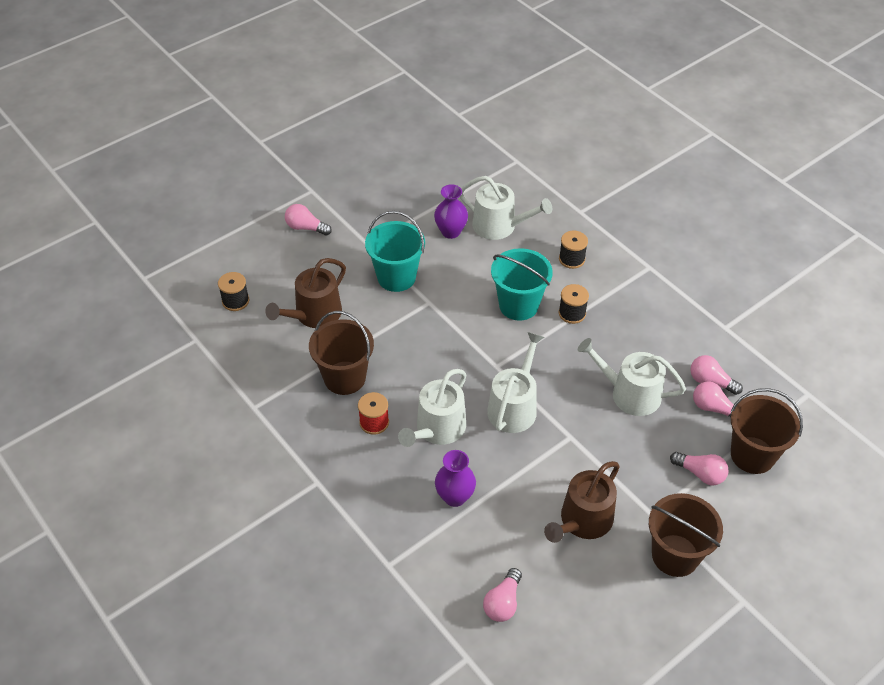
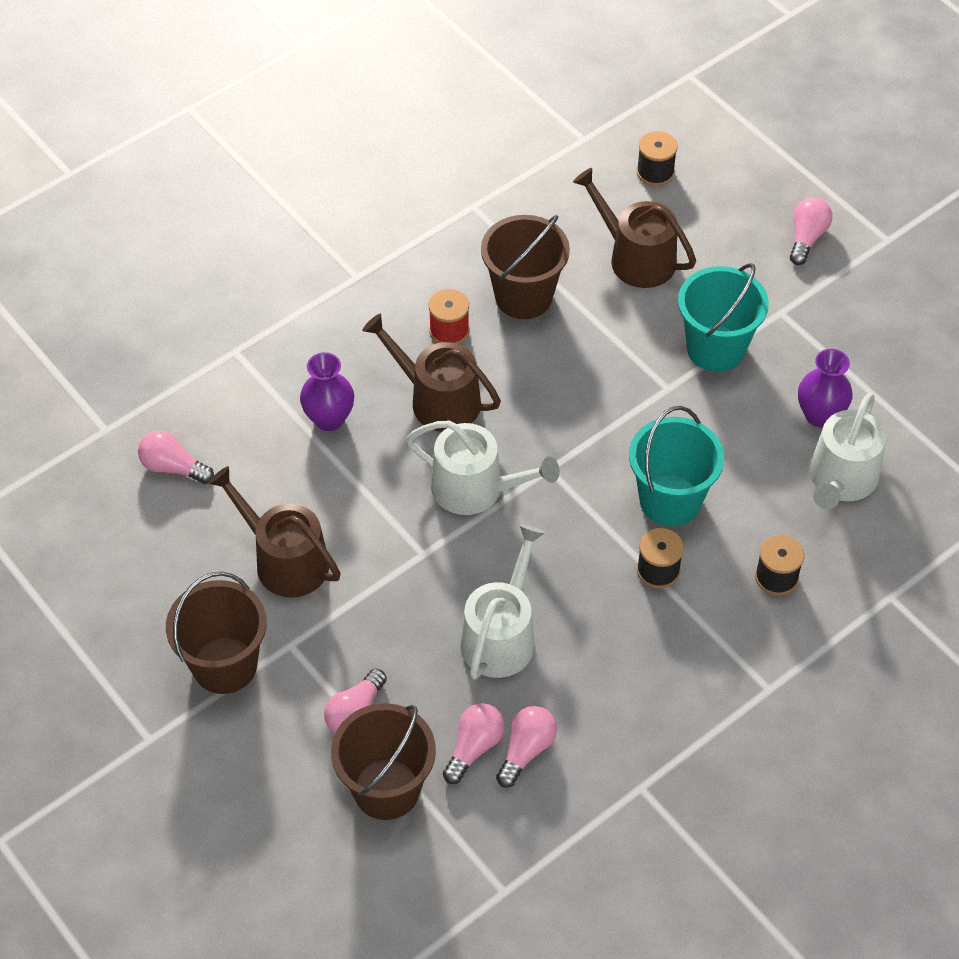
camera: 90 degrees right, 5 degrees up
(437, 429) = (437, 399): white watering can -> brown watering can

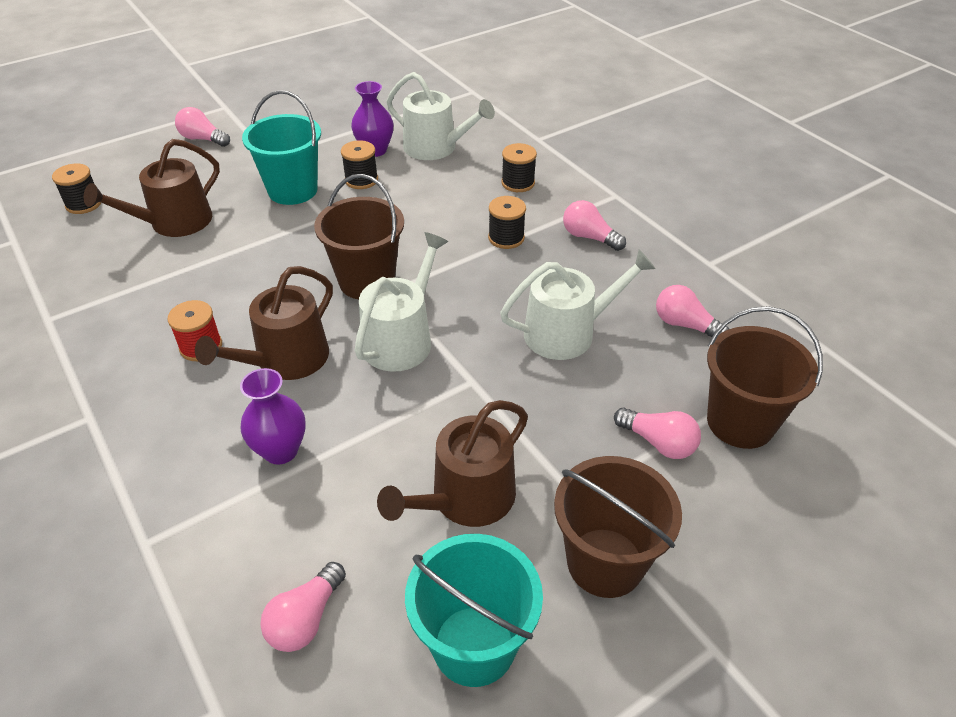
camera: 85 degrees left, 10 degrees down
(474, 747) = (686, 358): pink light bulb -> pink light bulb (589, 237)
(501, 635) = (567, 332): white watering can -> white watering can turned 135 degrees clockwise
(523, 296) = (183, 292): brown bucket -> brown bucket (367, 281)
(670, 500) = (438, 226): turquoise bucket -> turquoise bucket (474, 645)
(750, 411) = (361, 180): none -> black spool

